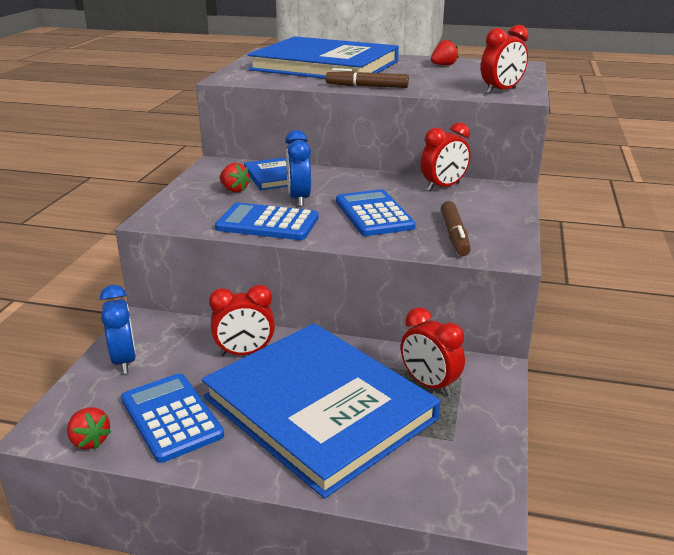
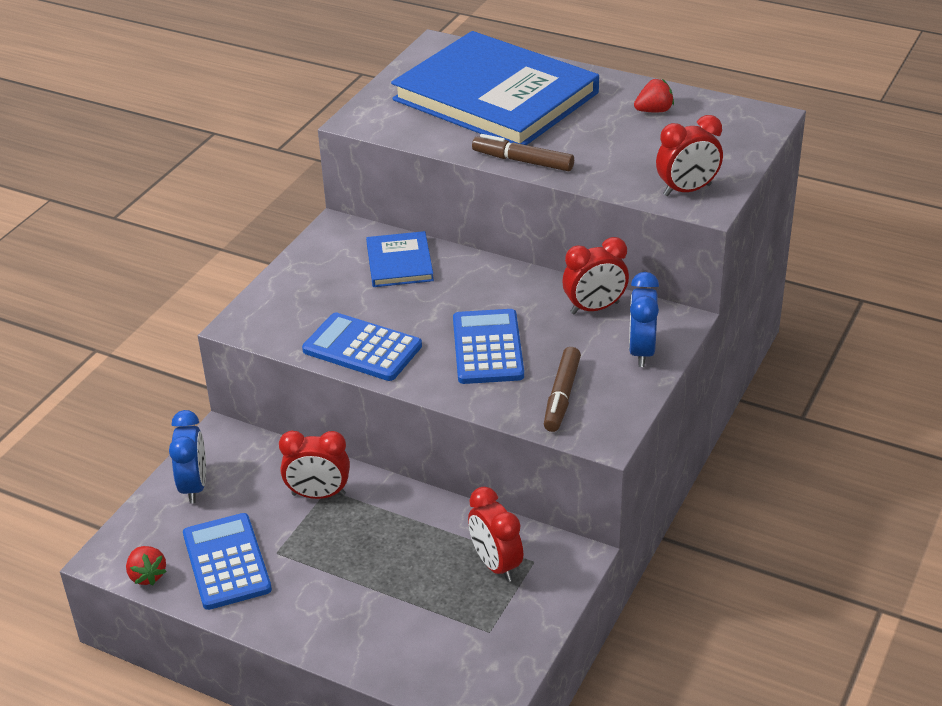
camera: 15 degrees right, 10 degrees up
(234, 190) = (343, 283): red strawberry -> none
(299, 199) = (412, 309): blue clock -> blue clock (641, 352)
(319, 408) = (372, 574): blue book -> none

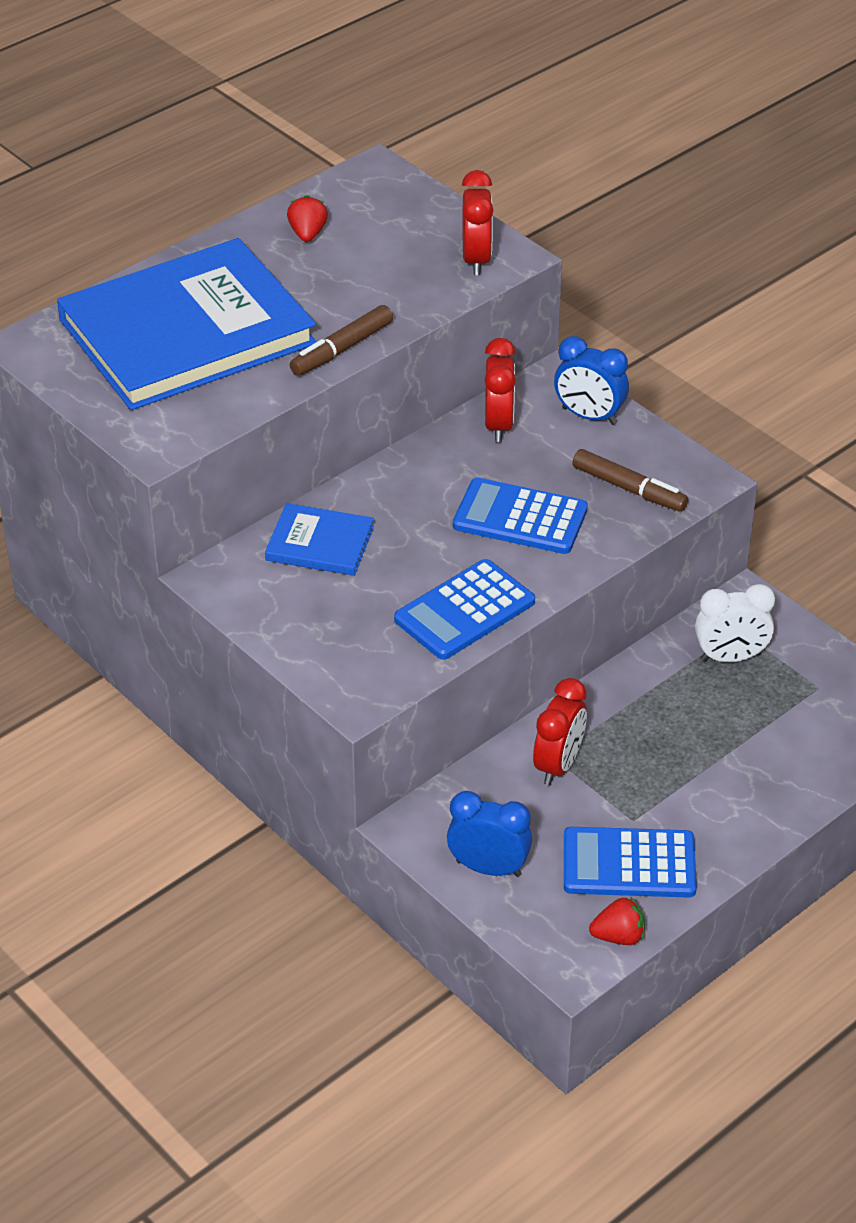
camera: 70 degrees left, 5 degrees up
(496, 564) = (730, 657): red clock -> white clock

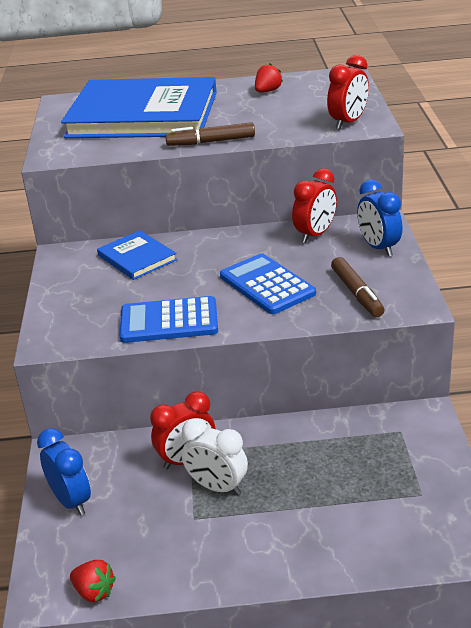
camera: 40 degrees right, 10 degrees down
(629, 864) = (157, 546): blue calculator -> none
(730, 657) = (376, 446): white clock -> white clock (217, 487)

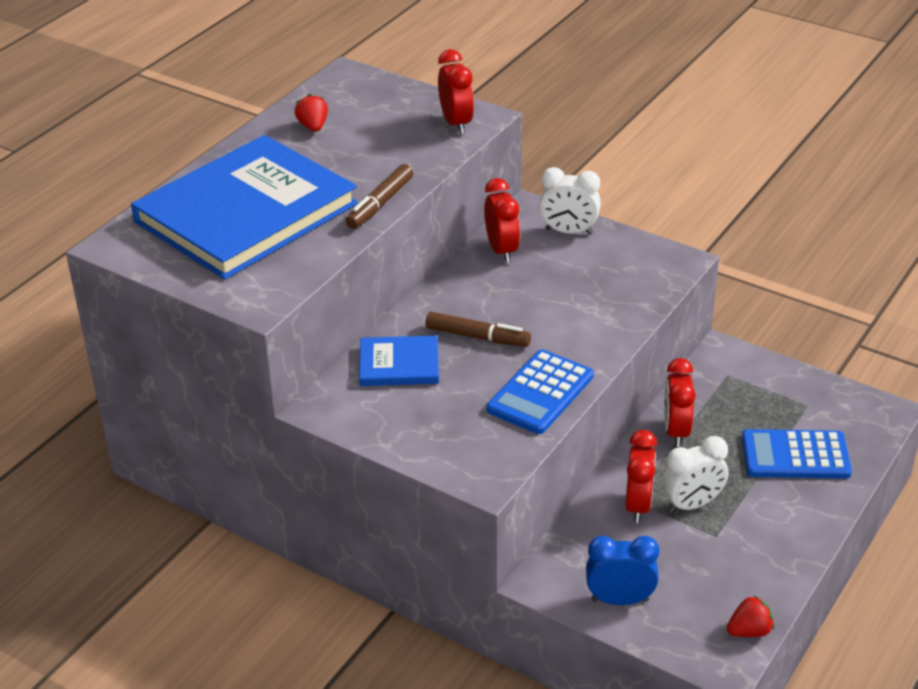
camera: 55 degrees left, 5 degrees up
(267, 285) = (551, 315): blue calculator -> blue calculator (795, 455)
(296, 437) = (676, 431): none -> red clock
(356, 293) = (625, 278): brown marker -> brown marker (477, 337)
(378, 247) = (569, 231): blue clock -> white clock

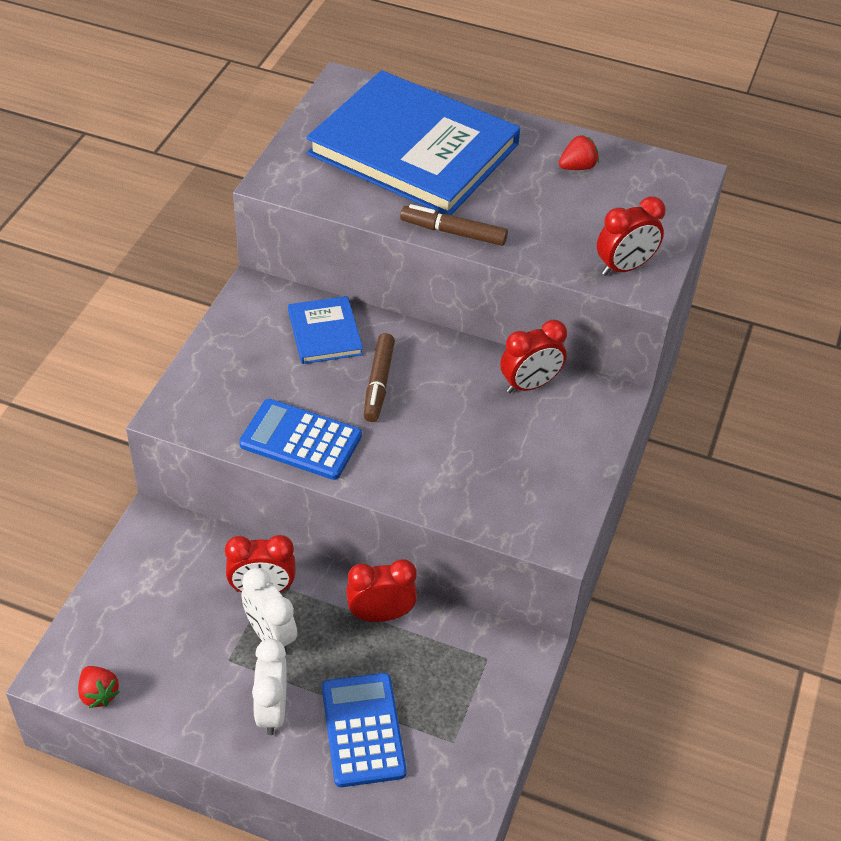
camera: 75 degrees right, 10 degrees up
(569, 231) = (582, 436): white clock -> white clock (272, 710)
(620, 600) = (133, 584): blue clock -> none

